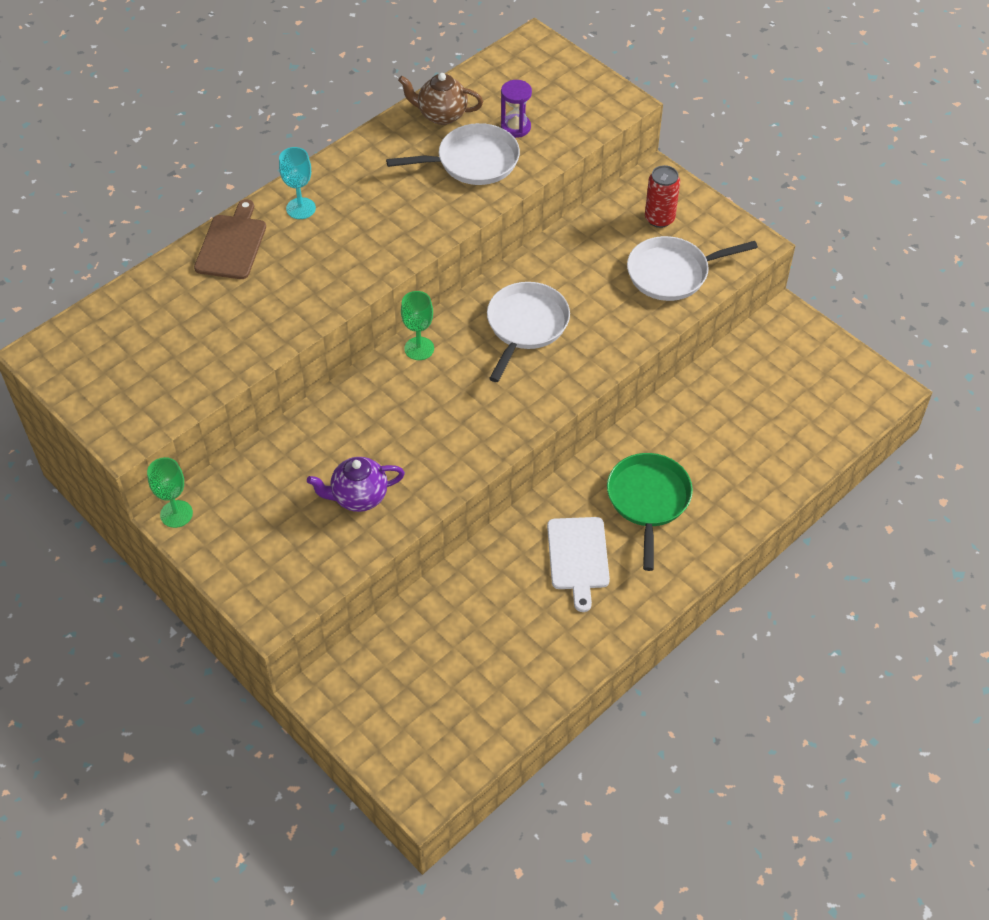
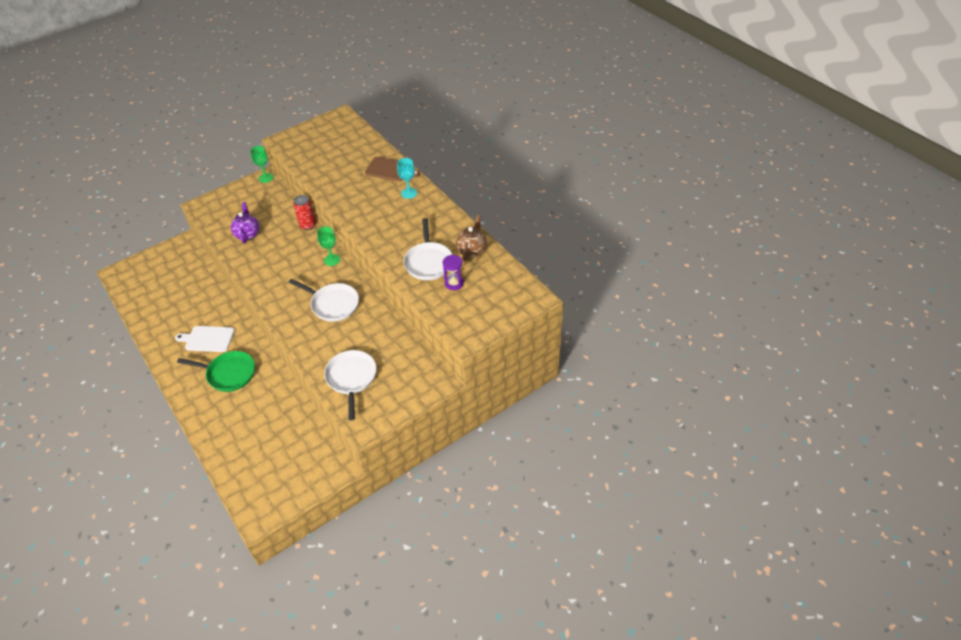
camera: 100 degrees right, 5 degrees down
(659, 219) = (400, 378): red can -> red can (308, 225)

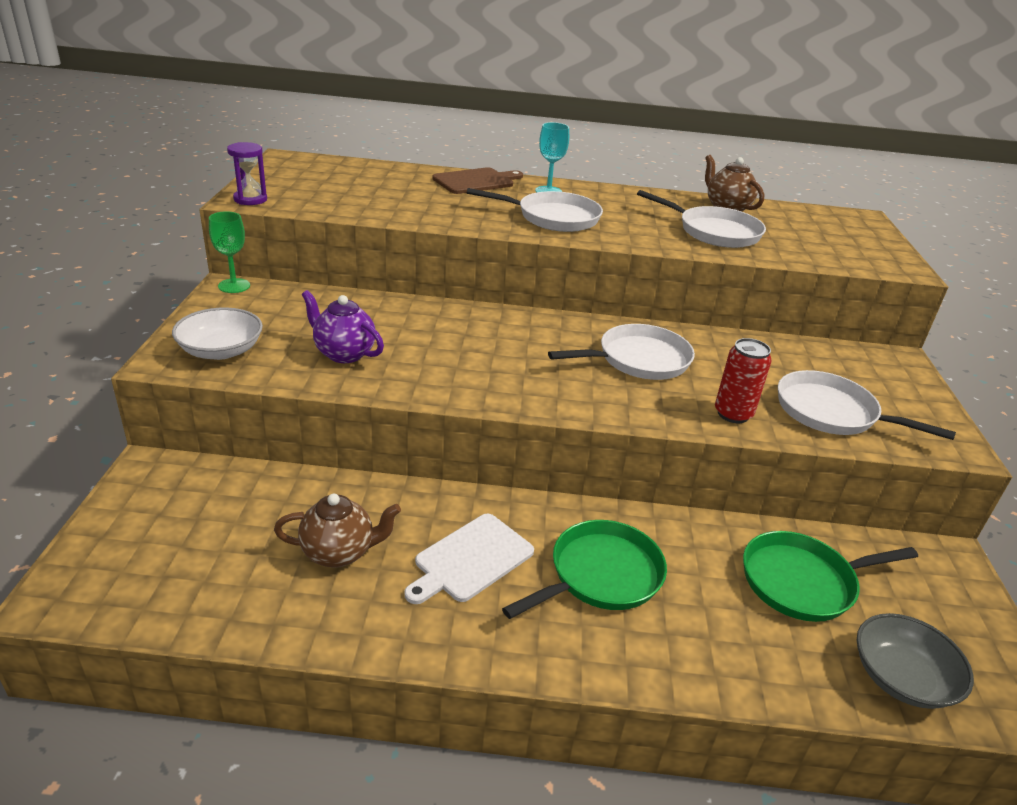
camera: 55 degrees left, 15 degrees down
(183, 309) = (339, 552): none -> brown teapot
(219, 210) = (221, 350): none -> white bowl
(244, 475) = (901, 677): none -> grey bowl
(276, 428) = (803, 581): none -> green pan
(308, 225) = (420, 304): red can -> red can (733, 414)
(332, 260) = (533, 321): green goblet -> none
(375, 212) = (553, 218): none -> white pan
(454, 283) = (779, 236): purple hourglass -> purple hourglass (250, 199)

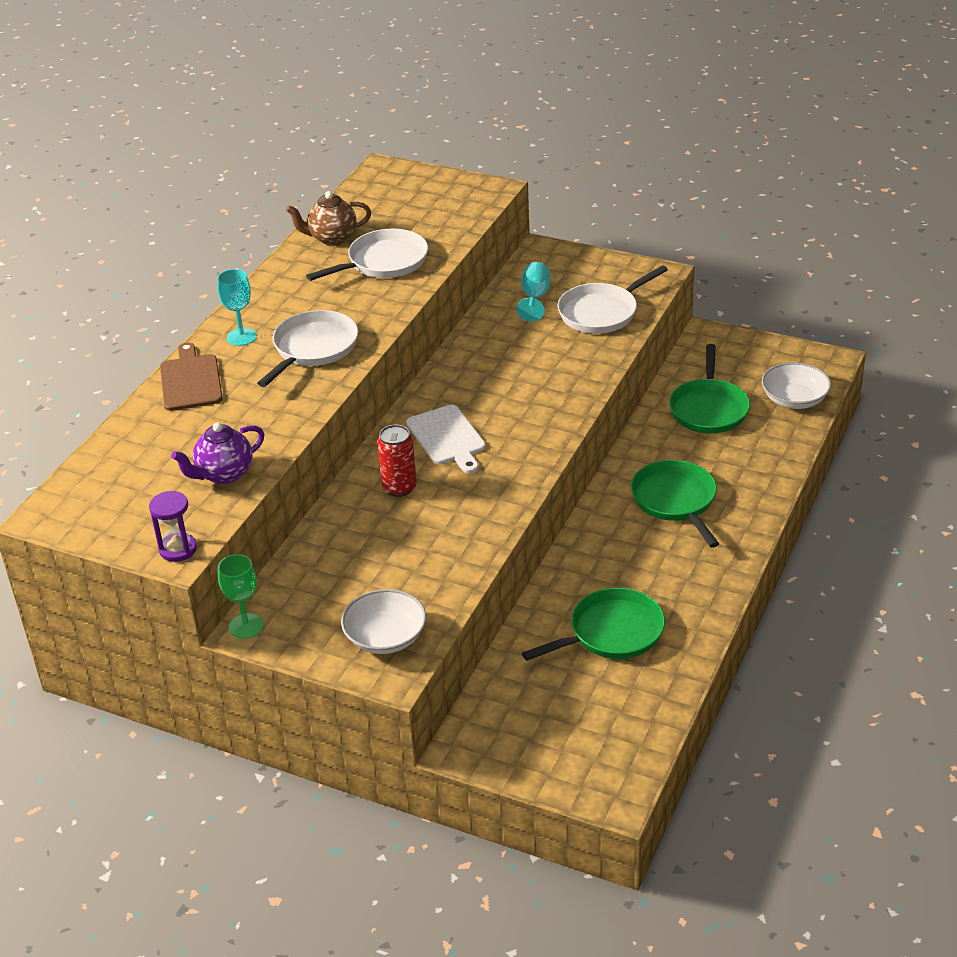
camera: 65 degrees left, 5 degrees up
(339, 552) = (611, 633): brown teapot -> green pan
(344, 353) = (421, 557): purple teapot -> purple teapot (224, 474)
(470, 559) = (640, 563): white cutting board -> white cutting board (447, 438)
(638, 360) = (495, 385): white pan -> none
(733, 414) = (587, 360): red can -> red can (399, 488)
(810, 365) = (535, 298): none -> turquoise goblet
(901, 677) = (794, 399): grey bowl -> white bowl

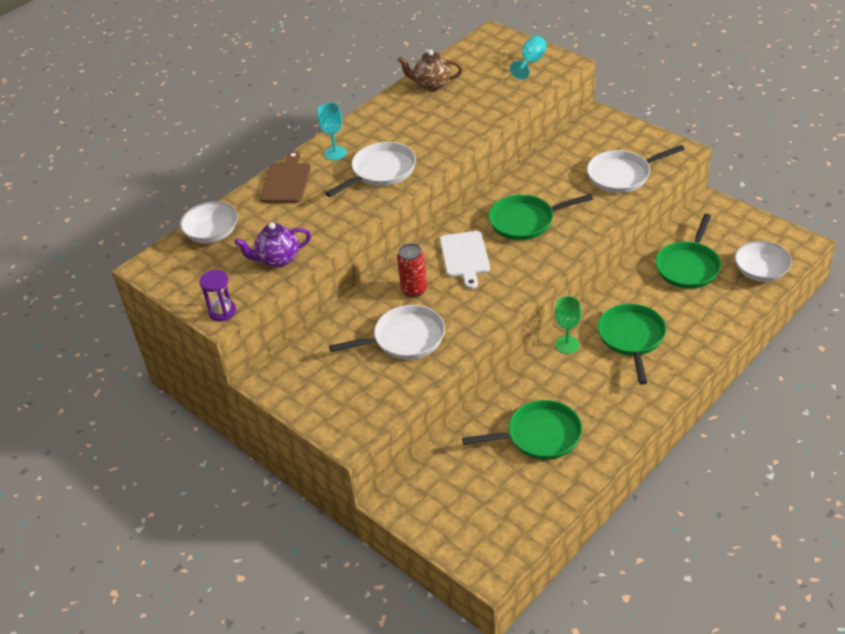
camera: 20 degrees right, 5 degrees up
(246, 626) = (264, 375): green goblet -> green goblet (567, 345)
(384, 262) = (460, 110): white pan -> white pan (405, 338)
(385, 637) = (356, 407): white bowl -> white bowl (212, 233)
(505, 384) = (525, 221): none -> green pan
(535, 298) = (576, 154): turquoise goblet -> turquoise goblet (531, 62)

